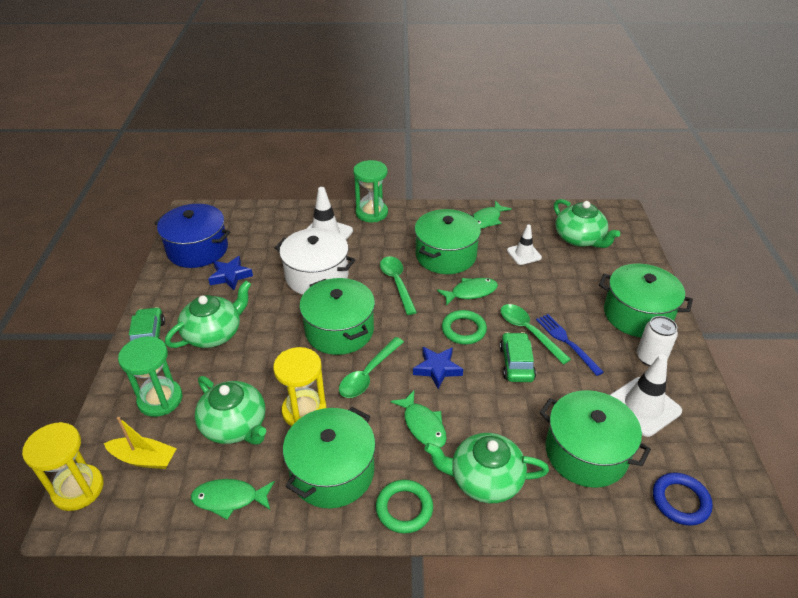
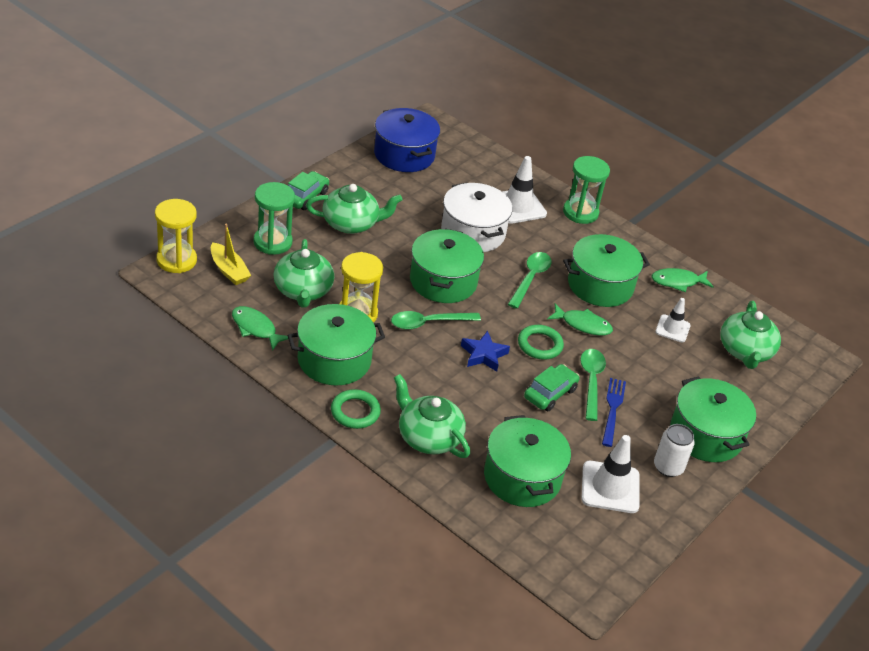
camera: 35 degrees right, 0 degrees up
(230, 276) = (407, 190): blue star -> none
(423, 425) = (427, 379): green fish -> none
(680, 501) = (550, 550): blue ring -> none

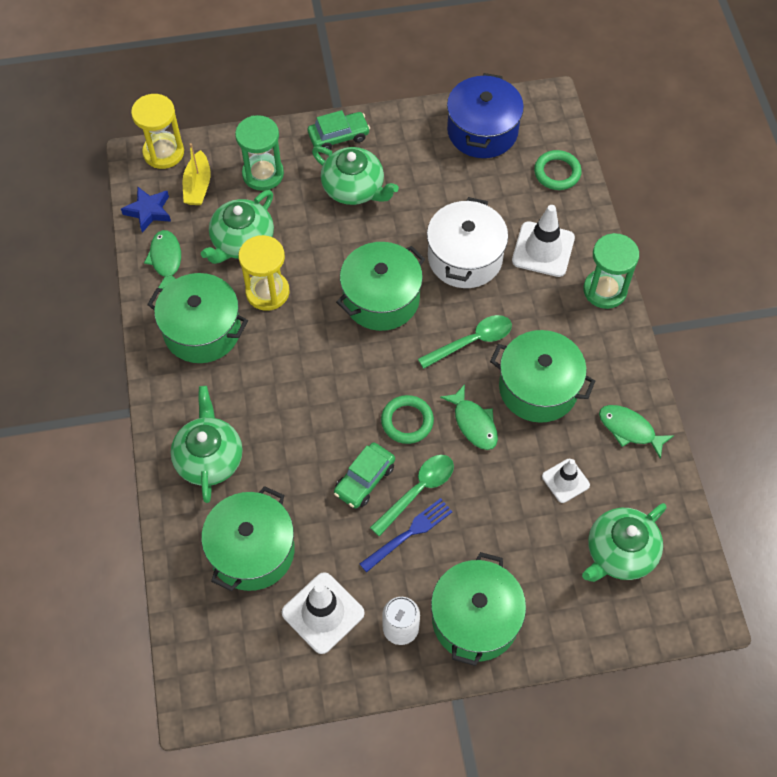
camera: 45 degrees right, 20 degrees up
(355, 412) = (171, 394): green ring -> green ring (557, 172)
(428, 323) = (323, 338): green spoon -> none
(483, 355) = (342, 401): blue star -> blue star (148, 211)
(550, 393) = (364, 479): green car -> green car turned 135 degrees clockwise

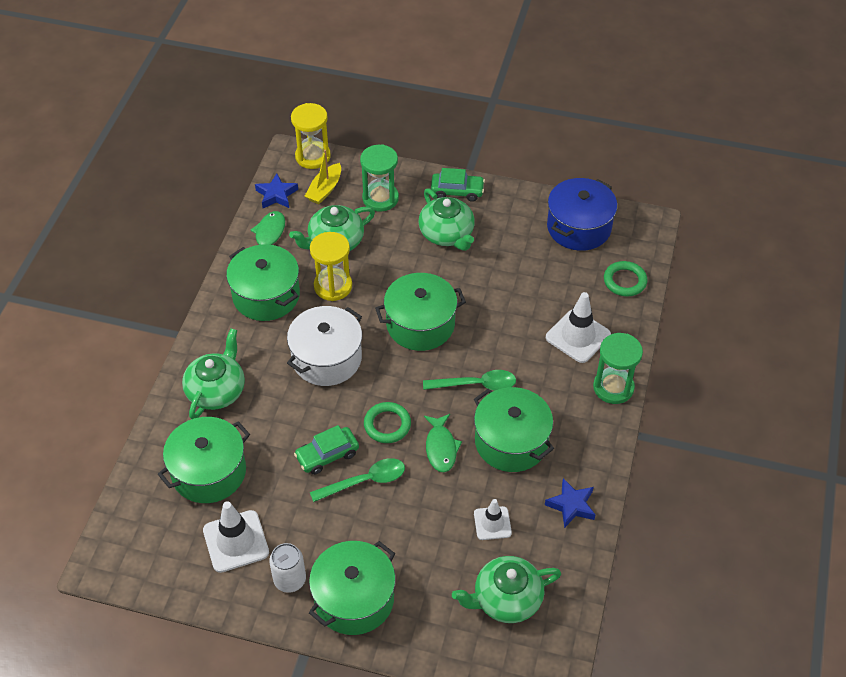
camera: 25 degrees right, 10 degrees down
(409, 533) = (339, 510): blue fork -> none
(465, 257) = (508, 318): white pot -> white pot (327, 358)
(629, 429) = (571, 505): green fish -> blue star

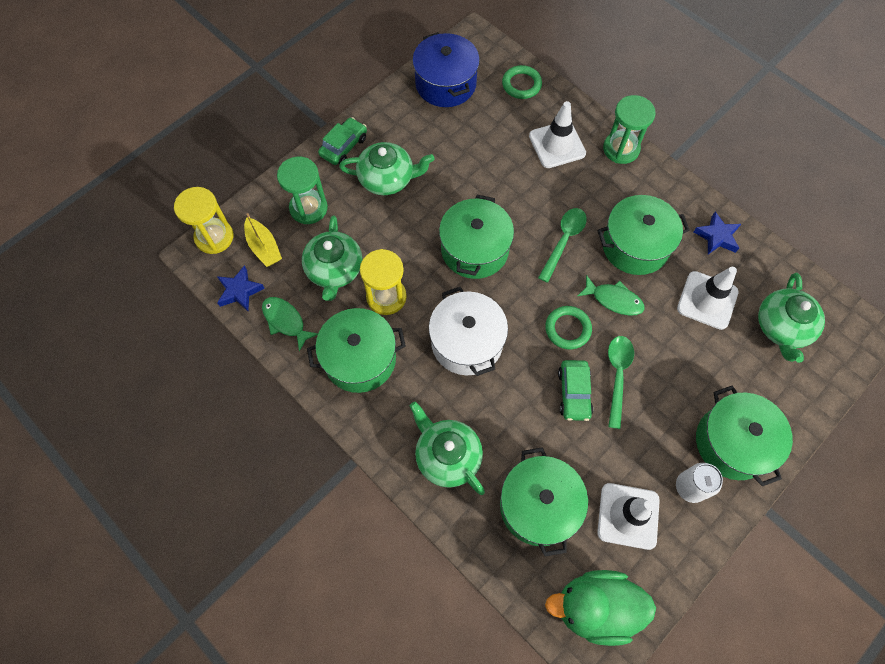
camera: 60 degrees left, 15 degrees up
(143, 548) = (595, 607): none -> green duck
(492, 523) = (707, 300): white traffic cone -> white traffic cone, size x1.62

